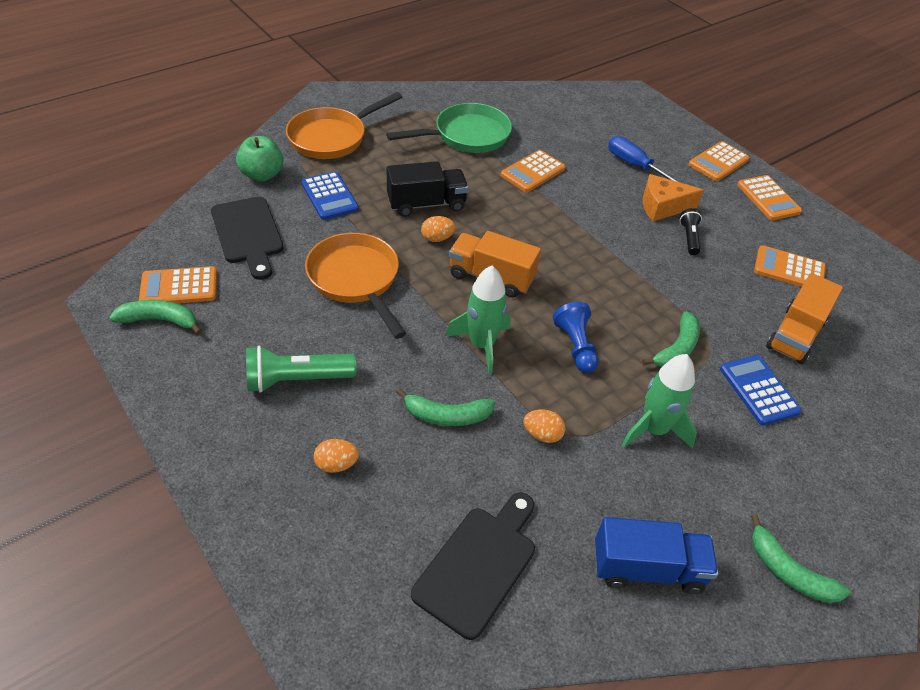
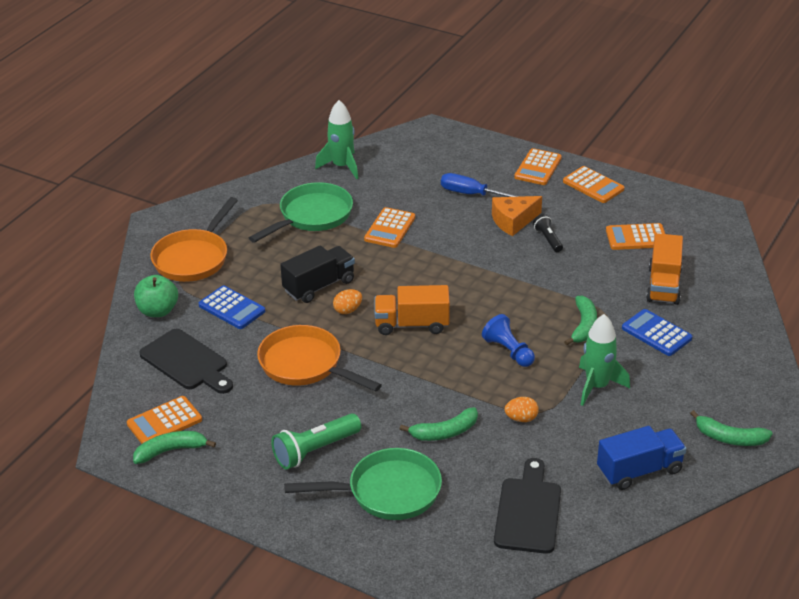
camera: 20 degrees left, 10 degrees down
(336, 464) = (387, 492): orange egg -> green pan
(481, 345) = (437, 376): green rocket -> green rocket (341, 166)

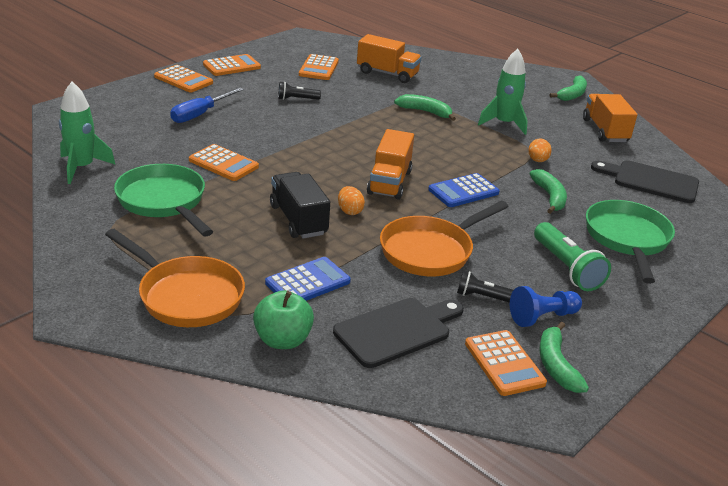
camera: 80 degrees left, 5 degrees down
(248, 402) = (482, 297): none -> black flashlight
(508, 351) = (447, 147): blue pawn -> blue pawn (542, 317)
(513, 221) = (258, 107): orange cheese -> none
(639, 471) = (605, 131): blue truck -> orange truck
(656, 333) = (446, 89): blue calculator -> blue calculator (463, 191)

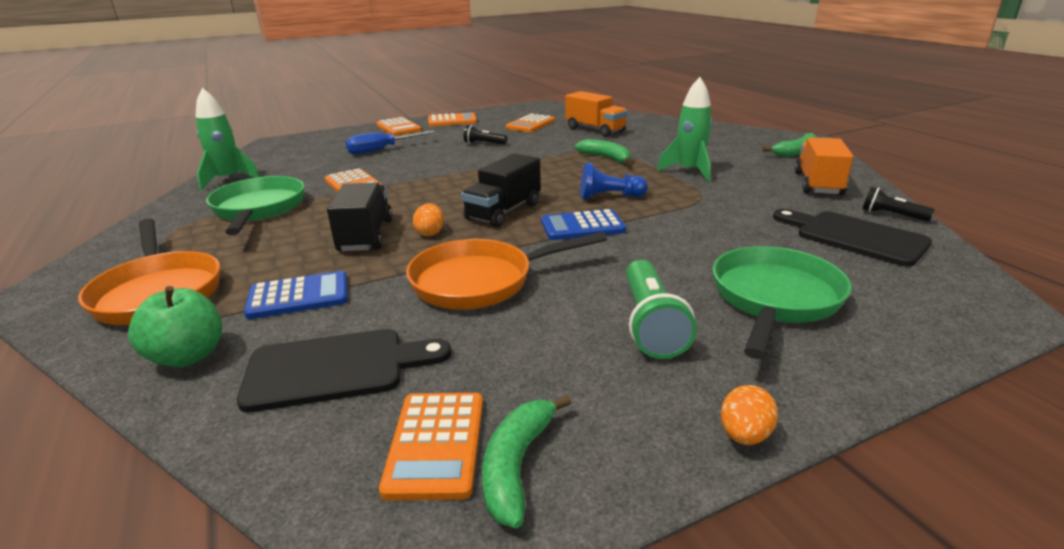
camera: 25 degrees right, 5 degrees down
(389, 182) = (503, 212): orange truck -> black truck
(482, 297) = (495, 343): black flashlight -> black flashlight (891, 215)
(537, 161) = (704, 205): orange egg -> orange egg (744, 435)
(542, 317) = (558, 384): blue pawn -> blue pawn (609, 197)
(550, 197) = (692, 241): green banana -> none

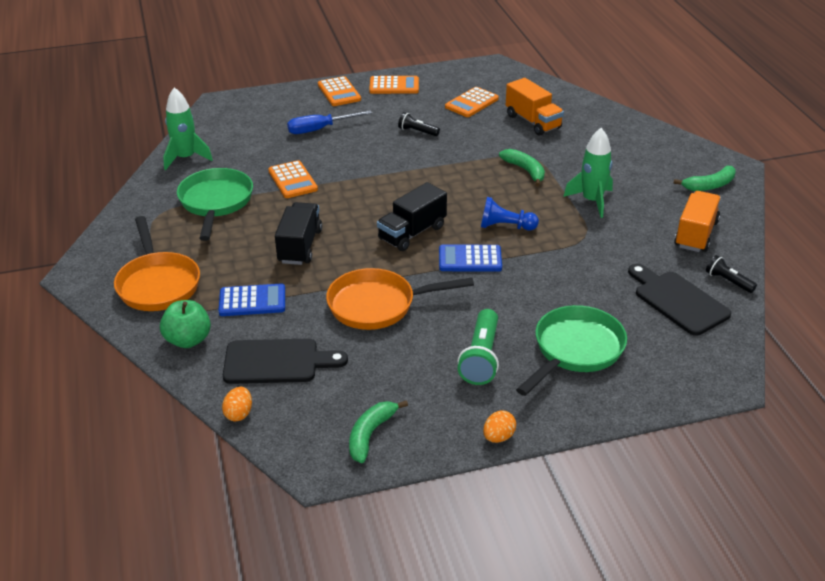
camera: 10 degrees right, 10 degrees up
(430, 233) = (349, 250): orange egg -> orange egg (239, 414)
(436, 444) = (330, 417): orange calculator -> none

